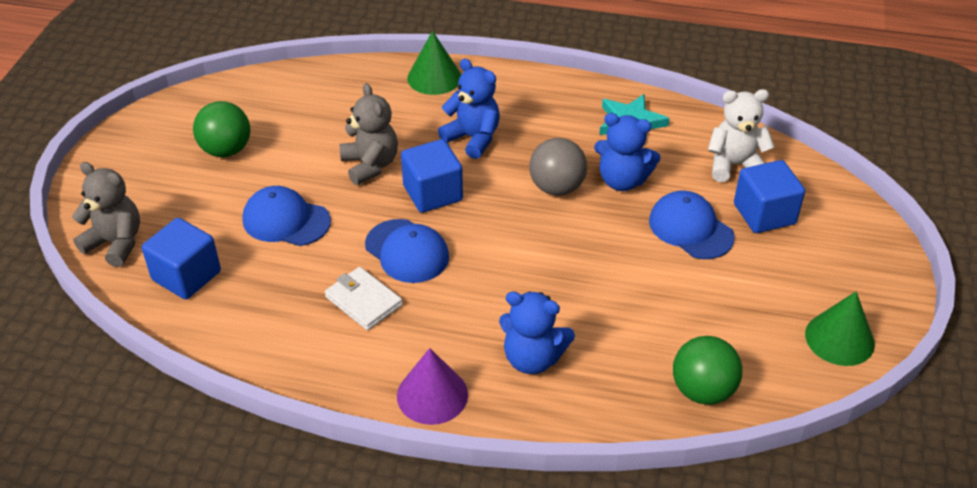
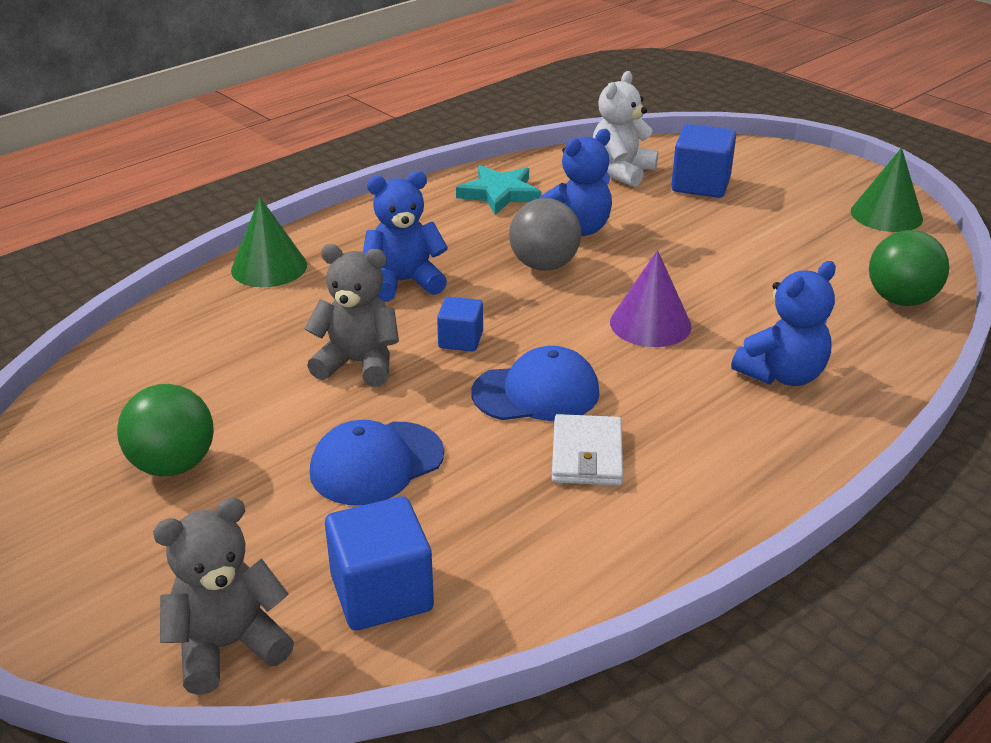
camera: 55 degrees left, 10 degrees down
(363, 301) = (587, 455): white wallet -> white wallet turned 75 degrees counterclockwise
(432, 193) = (460, 340): blue cube -> blue cube, size x0.60
(432, 395) = (785, 461): purple cone -> purple cone (650, 324)
(690, 229) = (682, 223): blue cap -> none

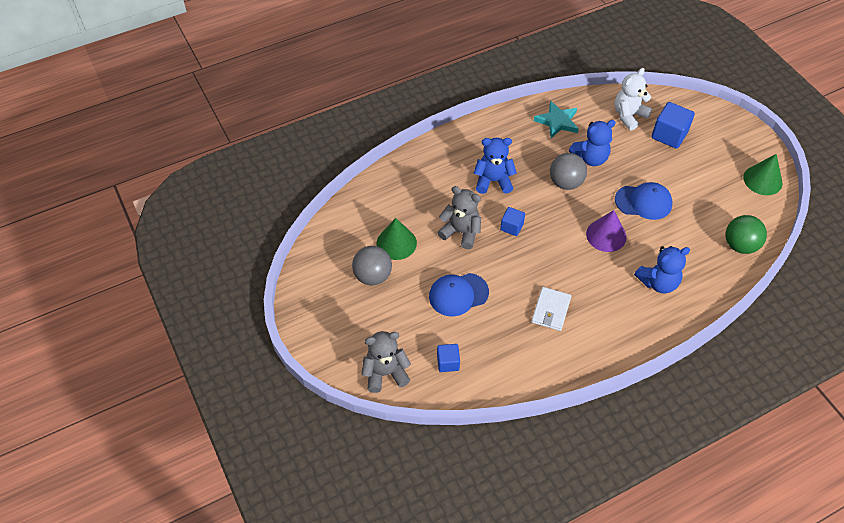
camera: 15 degrees right, 20 degrees up
(173, 465) = (373, 276): green ball -> grey ball
(269, 267) = (429, 156): green cone -> green cone (396, 243)
(382, 593) = (448, 362): blue cube -> blue cube, size x0.60
(536, 392) = (538, 268): blue cap -> blue cap (643, 202)

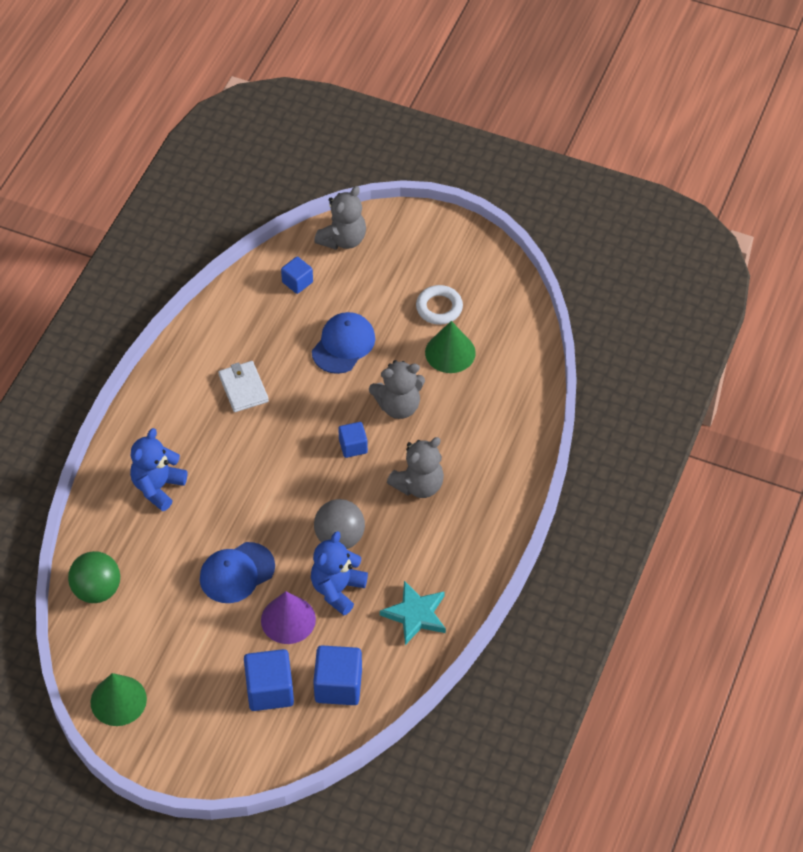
camera: 140 degrees right, 0 degrees up
(373, 276) = (439, 308): grey ball -> white ring
(493, 181) = (418, 485): blue teddy bear -> grey teddy bear
(606, 235) = (248, 504): purple cone -> purple cone (288, 619)
(629, 116) = (338, 685): white teddy bear -> blue cube

